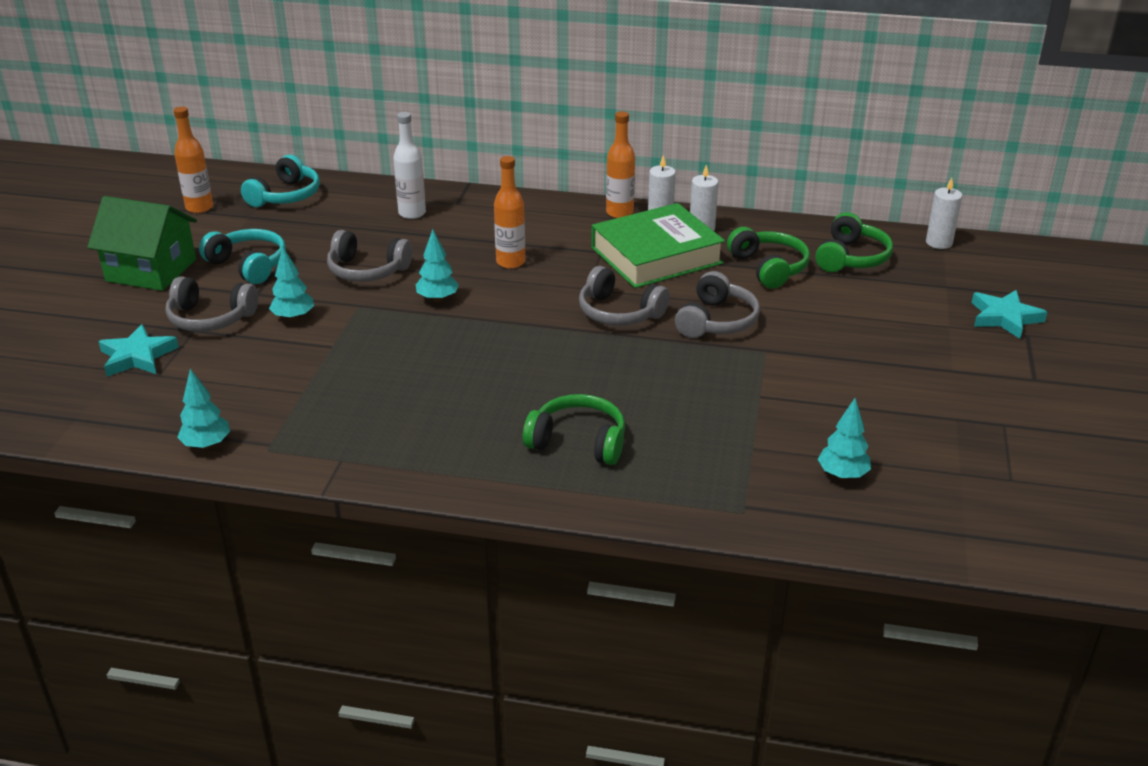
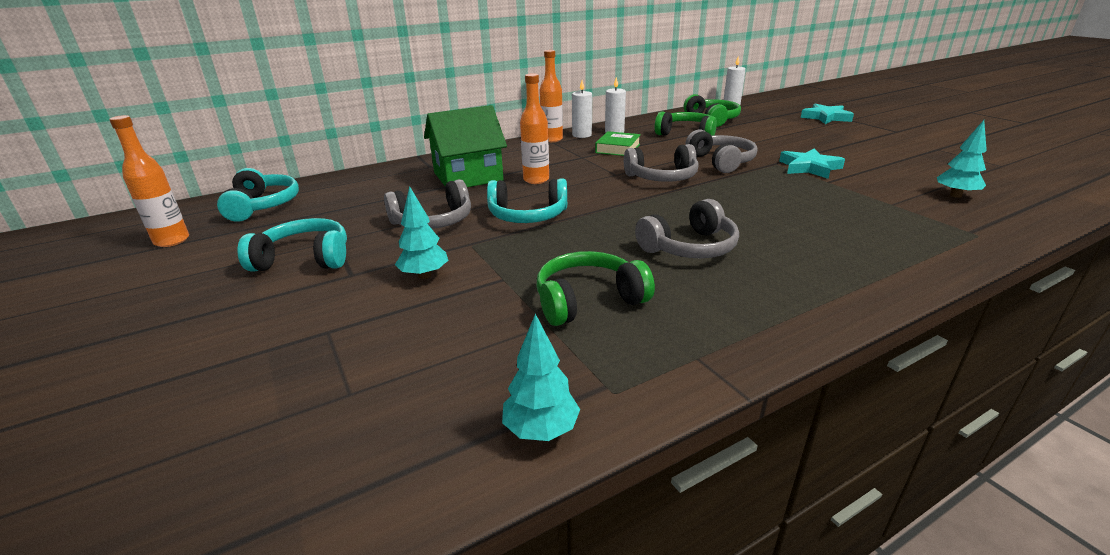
camera: 40 degrees left, 5 degrees down
(137, 356) = (288, 389): turquoise star -> turquoise star (809, 167)
(151, 270) = (182, 305): green house -> green house (468, 177)
(210, 318) = (331, 313): grey headphones -> grey headphones (689, 247)
(412, 213) = (404, 181): white bottle -> none
(438, 299) = (528, 215): turquoise tree -> turquoise headphones
(578, 442) = (812, 248): green headphones -> green headphones (588, 300)
(656, 255) = (618, 148): green book -> green book, size x0.51

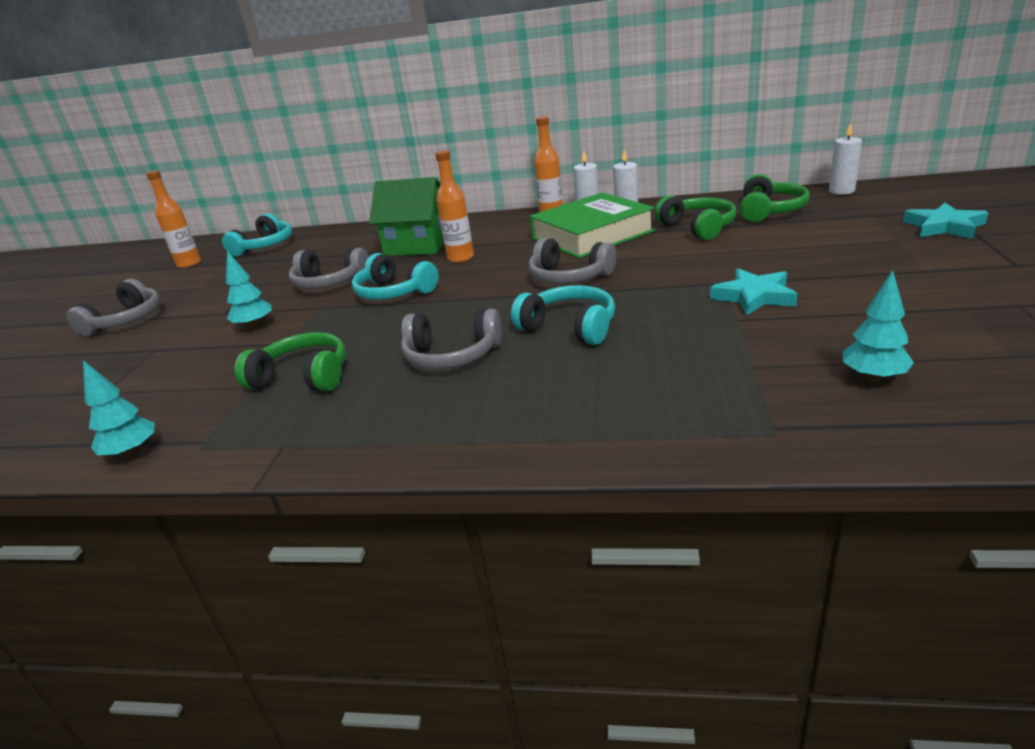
camera: 40 degrees right, 0 degrees up
(304, 259) = (221, 294): turquoise headphones -> turquoise headphones (569, 327)
(618, 148) = (592, 235): green book -> green book, size x1.98
(721, 162) = (665, 269): grey headphones -> grey headphones (126, 320)

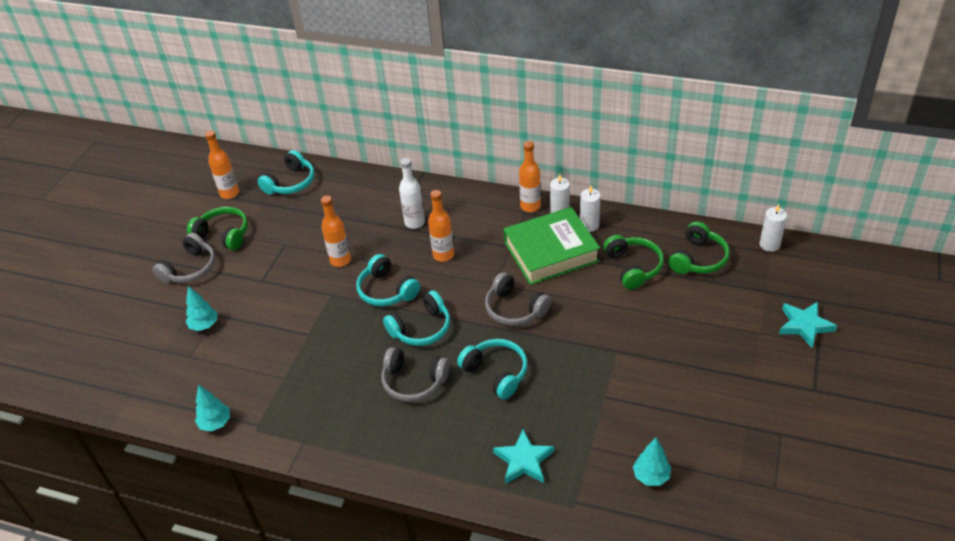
camera: 10 degrees right, 15 degrees up
(254, 326) = (284, 305): turquoise tree -> turquoise tree (204, 325)
(303, 377) = (317, 377): green headphones -> green headphones (223, 235)
(329, 282) = (340, 260): grey headphones -> orange bottle
(418, 245) = (414, 222): green house -> white bottle
(449, 311) = (421, 328): none -> turquoise headphones
(754, 296) = (627, 374): turquoise star -> turquoise star (524, 460)

